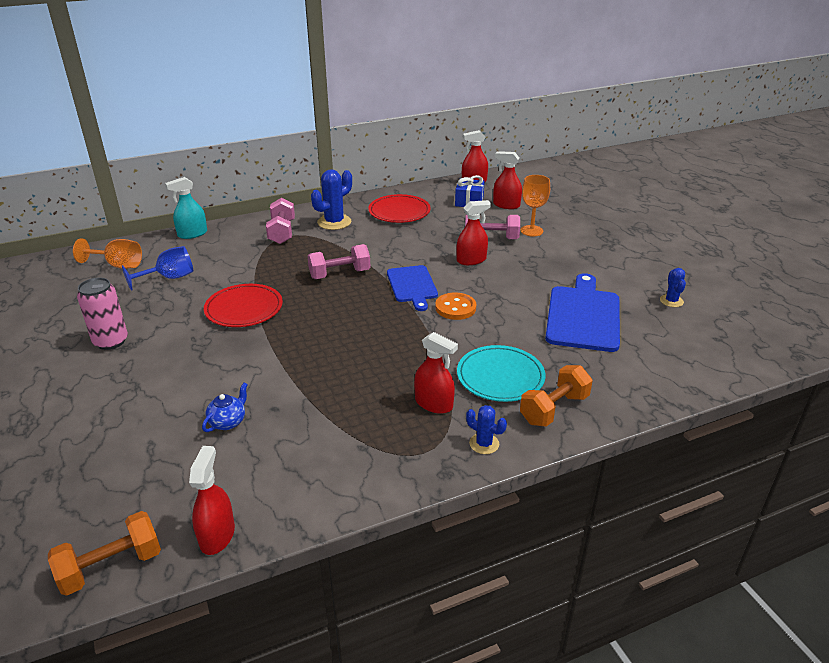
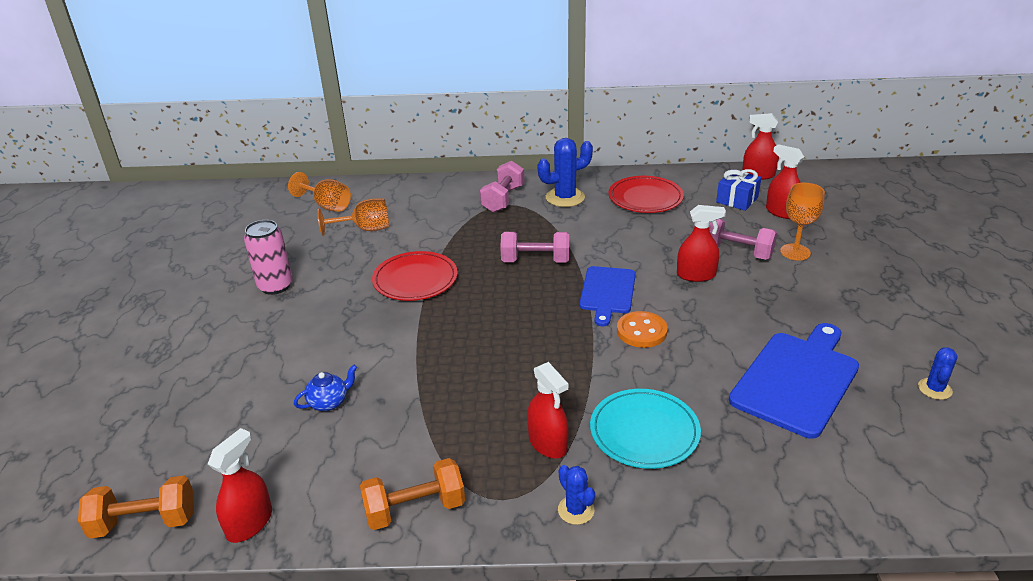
camera: 25 degrees right, 0 degrees up
(169, 278) = (365, 229): blue goblet -> orange goblet
(192, 234) = (414, 184): turquoise spray bottle -> none
(554, 409) = (686, 492): orange dumbbell -> orange dumbbell (415, 509)

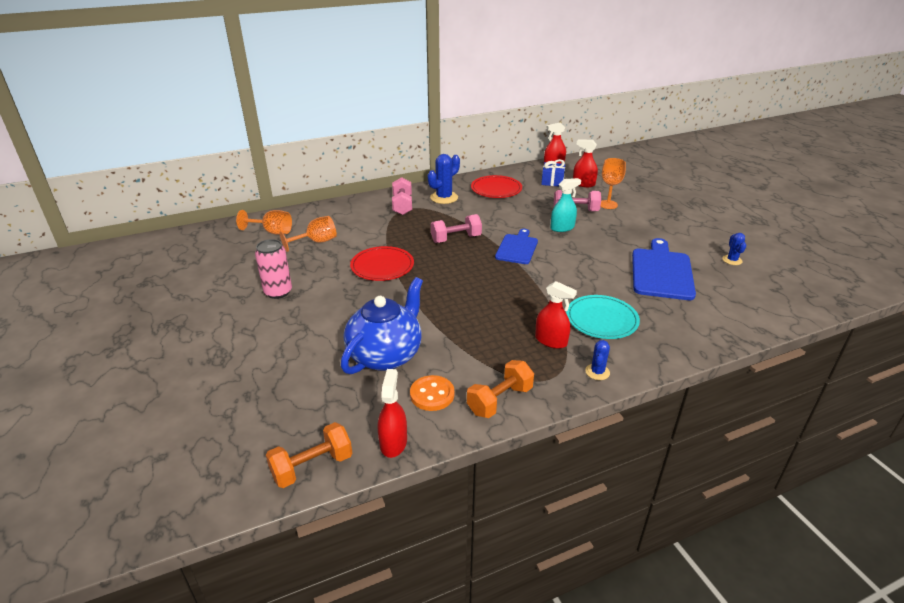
camera: 25 degrees left, 0 degrees up
(329, 402) = (386, 355): blue teapot -> blue teapot, size x2.43
(576, 510) = (597, 372): blue cactus -> blue cactus turned 75 degrees clockwise
(607, 292) = (517, 248): blue cutting board -> blue cutting board turned 150 degrees counterclockwise
(641, 331) = (555, 265): orange button -> orange button (432, 394)
(696, 275) = (562, 228): red spray bottle -> turquoise spray bottle

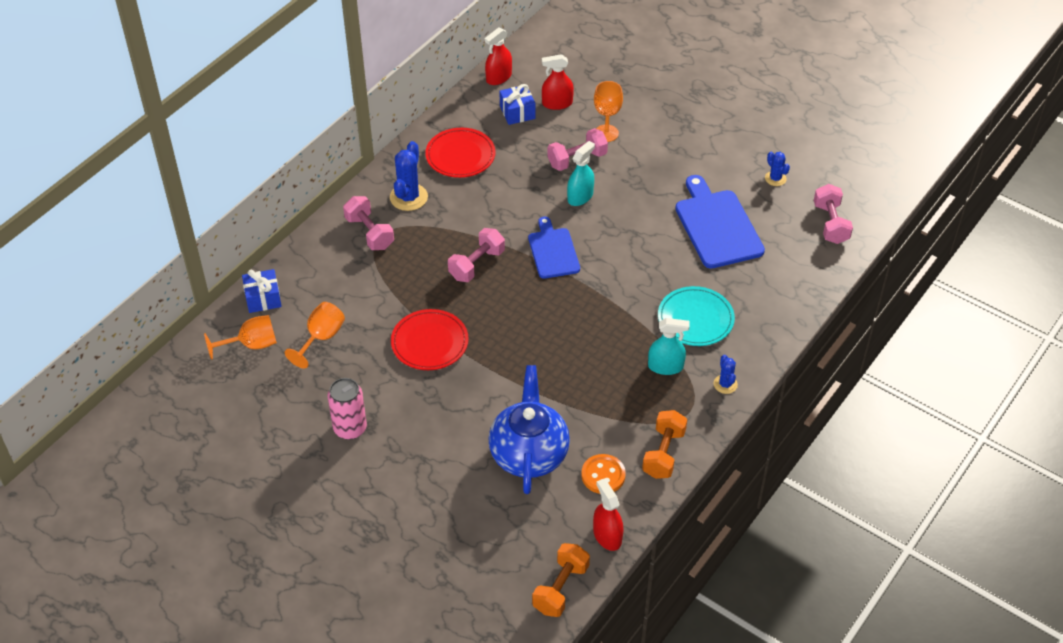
camera: 30 degrees left, 15 degrees up
(305, 214) = (263, 298): none -> blue gift
(551, 341) = (665, 366): red spray bottle -> turquoise spray bottle
(770, 299) = (830, 224): none -> pink dumbbell

